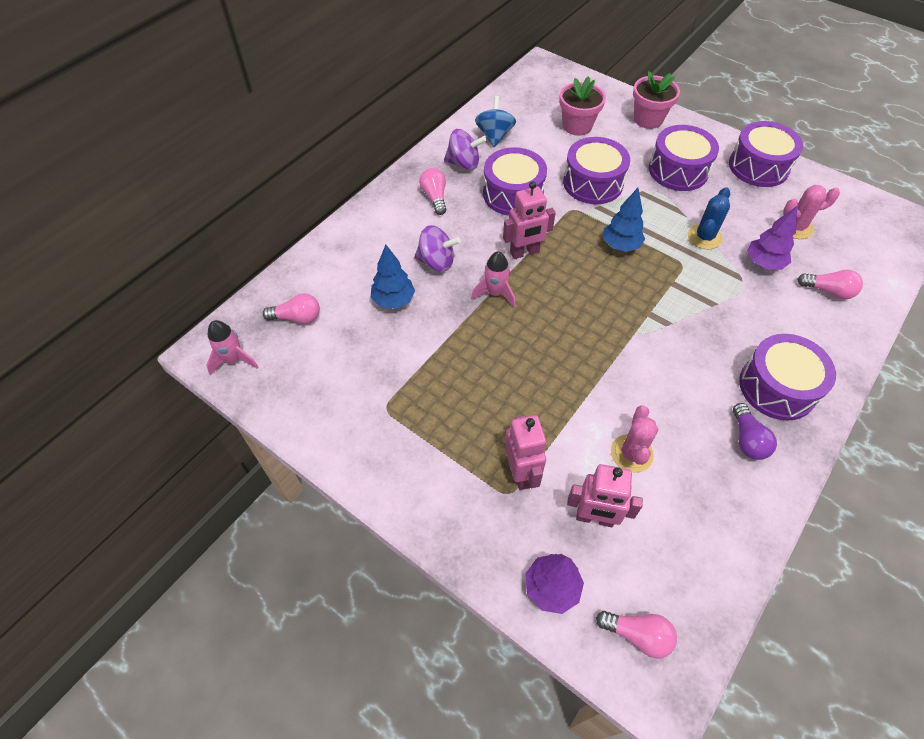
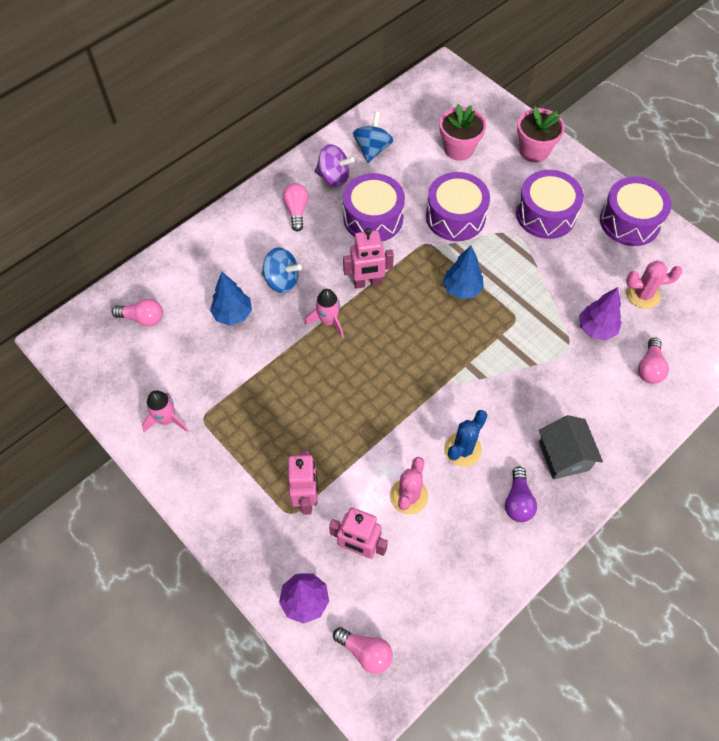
camera: 10 degrees right, 5 degrees up
(234, 360) = (79, 351): pink rocket -> pink rocket (167, 419)
(436, 262) = (282, 280): purple spinning top -> blue spinning top
(704, 237) = (547, 292): blue cactus -> blue cactus (462, 449)
(777, 387) = (564, 456): purple drum -> grey house
(828, 291) = (649, 368): pink light bulb -> pink light bulb turned 75 degrees clockwise

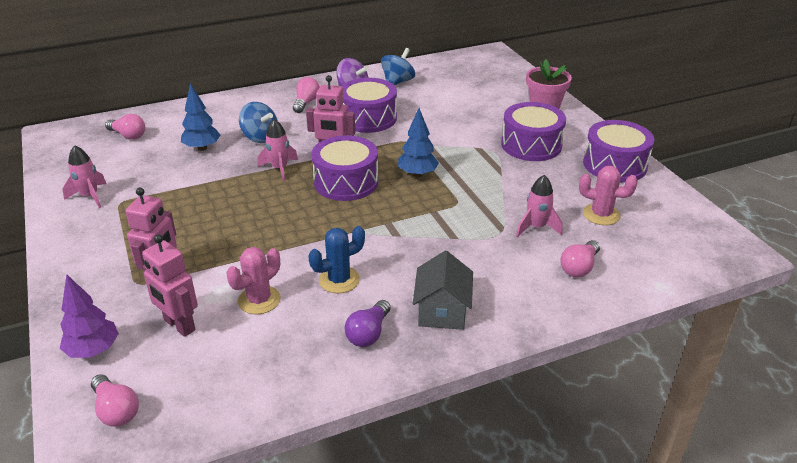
camera: 20 degrees right, 25 degrees down
(455, 217) = (443, 131): purple drum -> purple drum (346, 182)
(458, 149) = (474, 94): pink flower pot -> none
(596, 329) = (536, 227): purple tree -> pink rocket

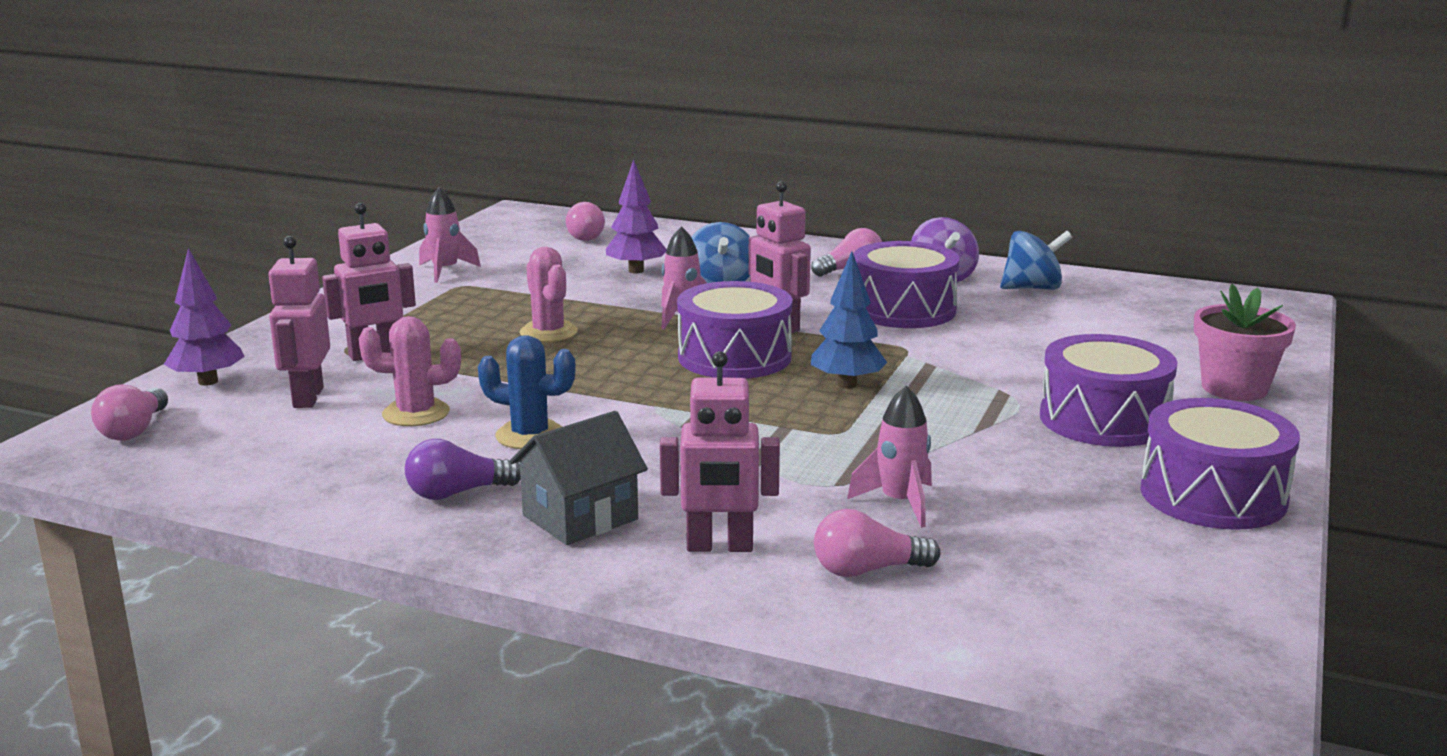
camera: 45 degrees right, 15 degrees down
(202, 148) = (636, 271): blue tree -> purple tree
(516, 290) = (719, 547): none -> pink robot
(601, 214) = (1044, 536): pink cactus -> pink cactus (548, 332)

